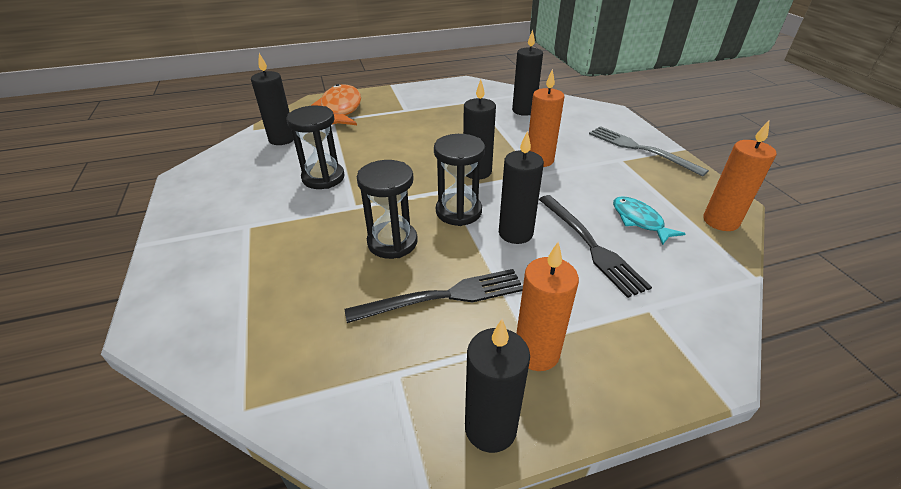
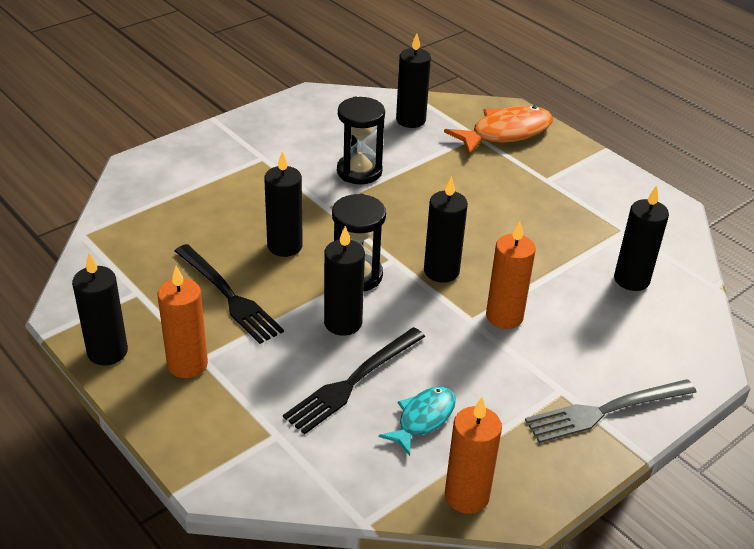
camera: 65 degrees right, 0 degrees up
(392, 242) = (285, 246): black hourglass -> black candle
(640, 149) = (606, 410): grey fork -> grey fork turned 135 degrees counterclockwise

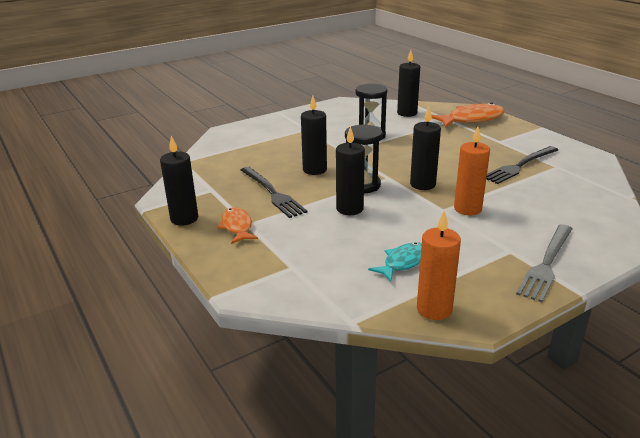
camera: 10 degrees right, 10 degrees down
(187, 364) = (237, 227): orange candle -> orange fish
(353, 381) = (353, 240): black fork -> black fork (520, 166)
(606, 410) = (546, 263): grey fork -> grey fork turned 45 degrees counterclockwise
(631, 279) = (564, 192): black candle -> none

